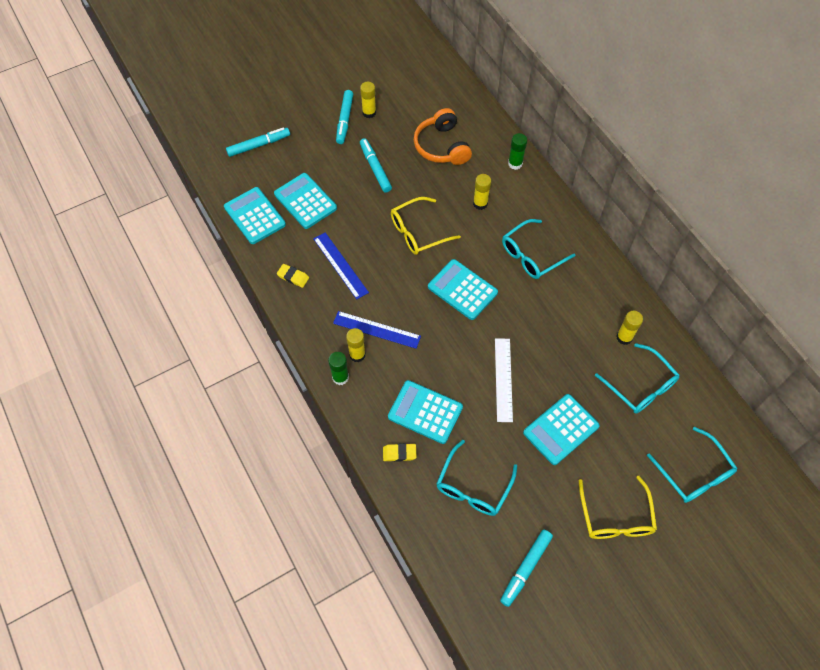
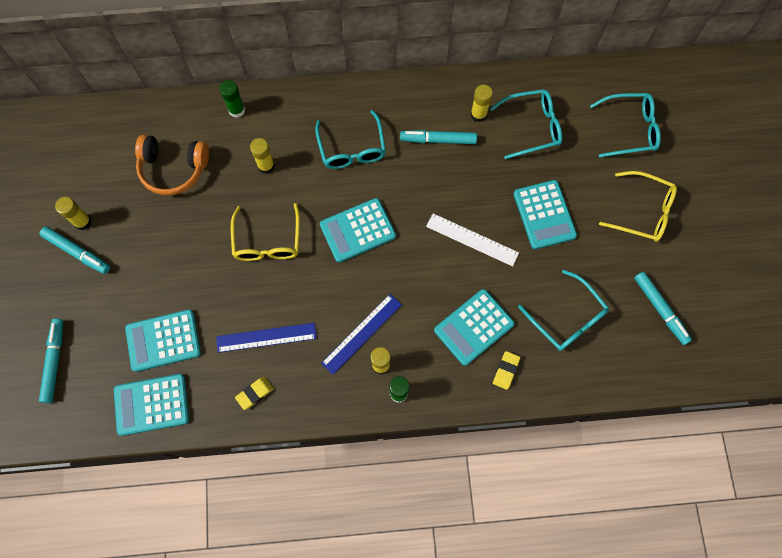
camera: 65 degrees left, 10 degrees up
(375, 168) = (162, 248): turquoise marker -> turquoise marker (438, 140)

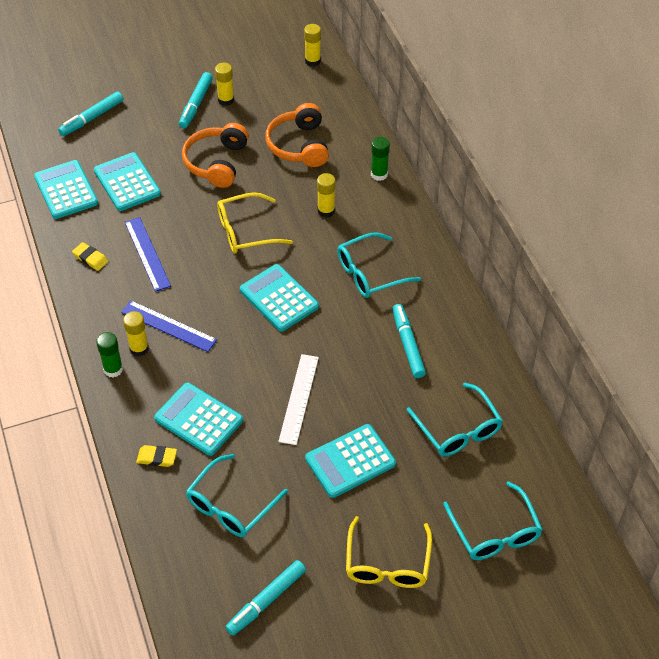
camera: 75 degrees right, 20 degrees down
(54, 361) = (92, 118): turquoise marker -> turquoise marker turned 150 degrees clockwise
(168, 249) = (217, 163): none -> orange headphones
(478, 114) = (454, 375): yellow glue stick -> yellow glue stick (312, 61)

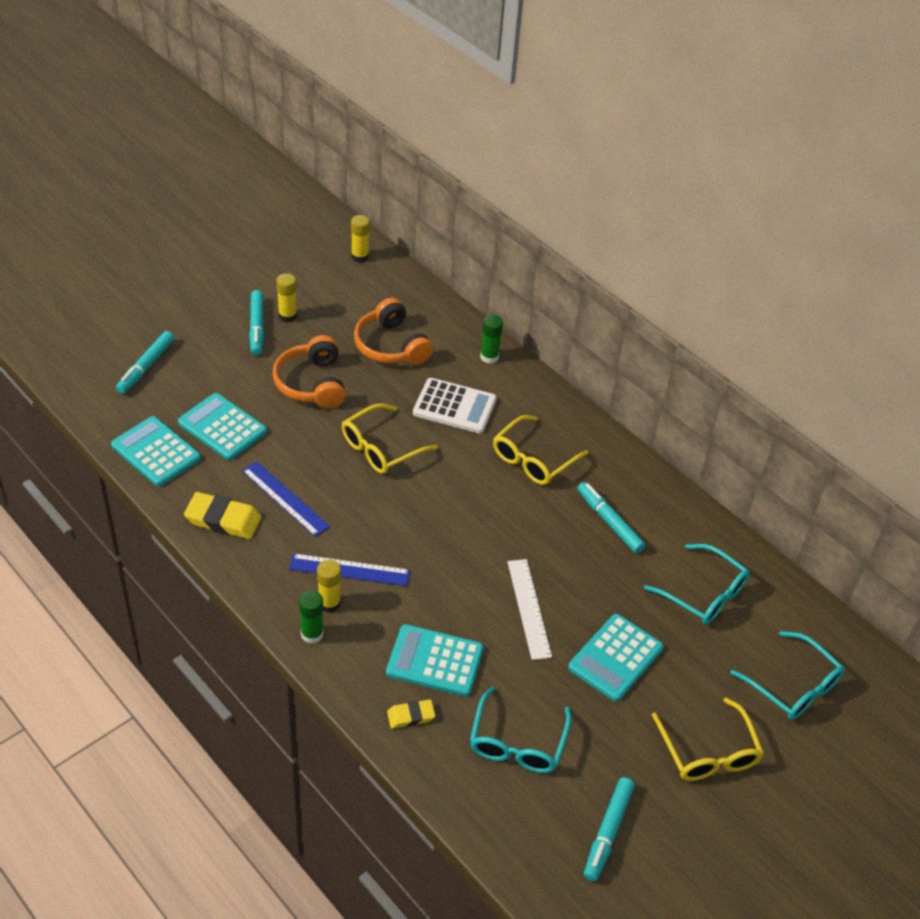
camera: 25 degrees left, 5 degrees down
(90, 258) = (223, 520): yellow eraser -> yellow eraser, size x1.73
(279, 298) = (453, 509): turquoise calculator -> none
(326, 211) = (454, 406): yellow glue stick -> white calculator
(370, 273) = (533, 459): turquoise glasses -> yellow glasses

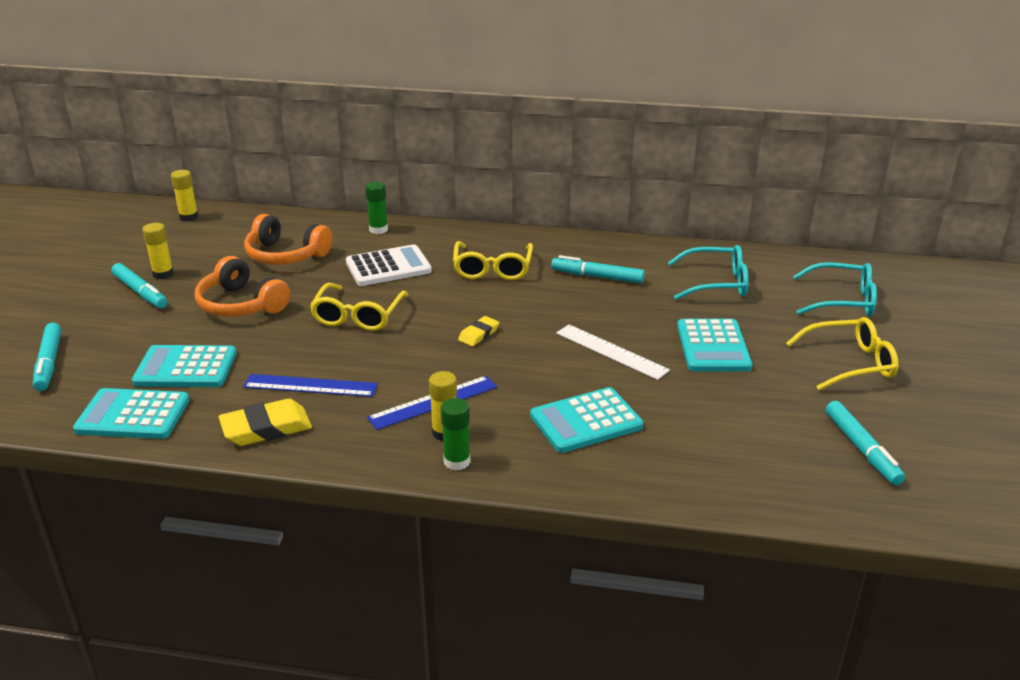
camera: 35 degrees left, 15 degrees down
(411, 716) = (617, 467): yellow eraser -> yellow eraser (478, 334)
(517, 742) = (721, 434): turquoise glasses -> none
(708, 751) = (849, 363): yellow glasses -> yellow glasses turned 45 degrees counterclockwise

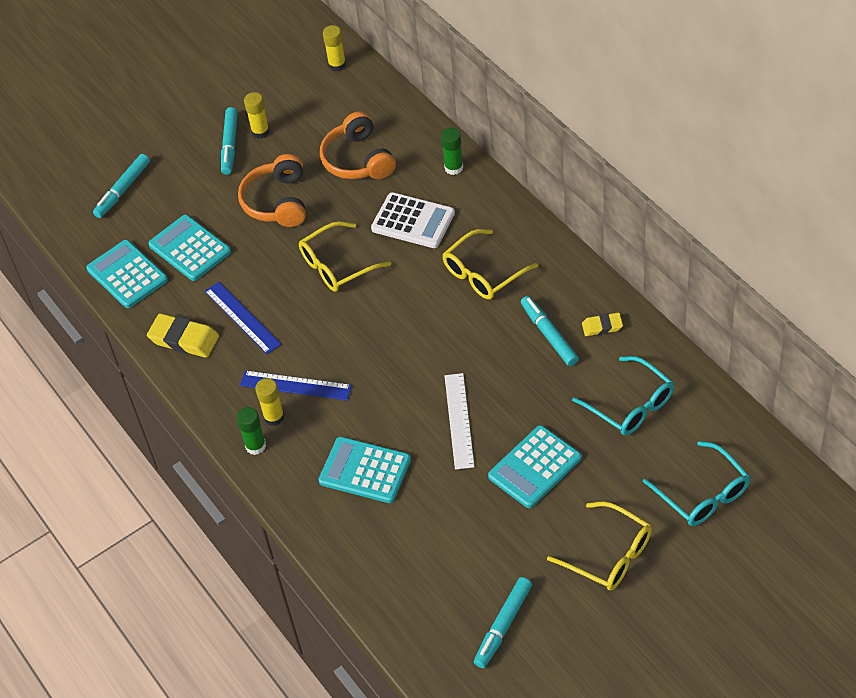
camera: 50 degrees right, 20 degrees up
(478, 334) = (393, 340): yellow eraser -> yellow eraser (602, 326)

